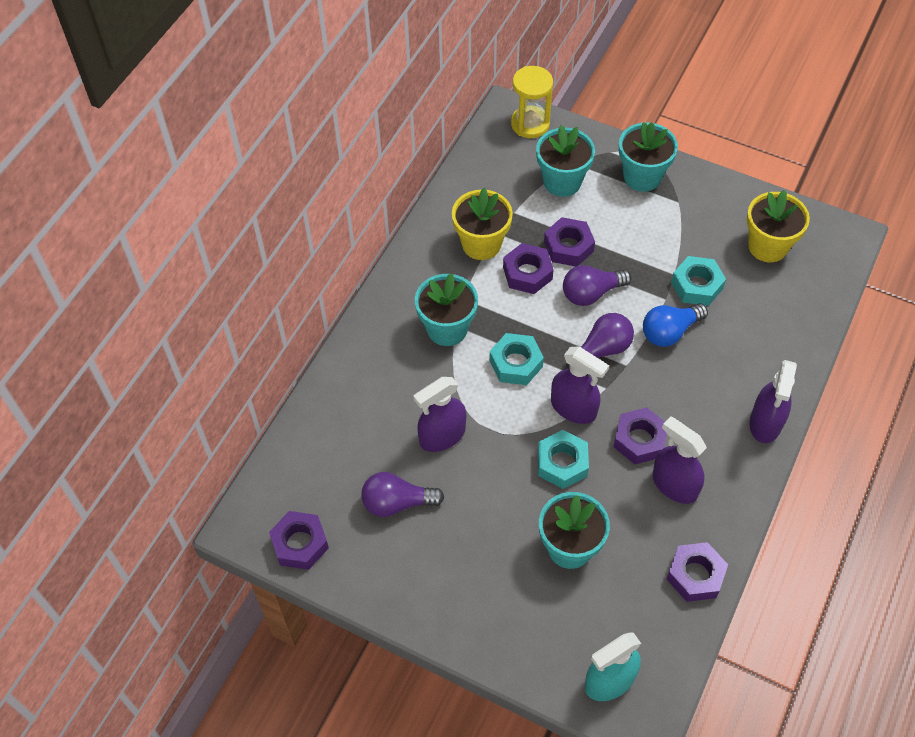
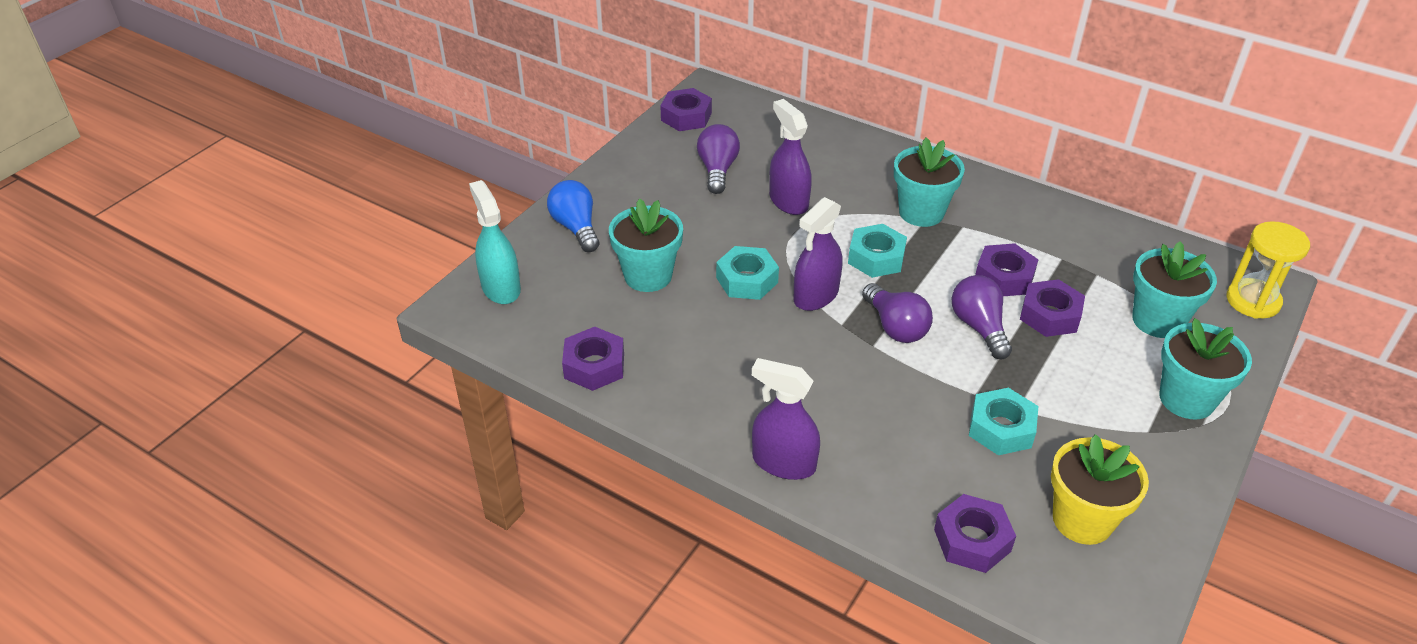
camera: 95 degrees right, 15 degrees down
(481, 244) = (1043, 245): yellow flower pot -> none
(639, 440) = (769, 343): purple nut -> purple nut (972, 540)
(669, 332) = (923, 391): blue light bulb -> blue light bulb (576, 227)
(674, 485) = (708, 364): purple spray bottle -> none

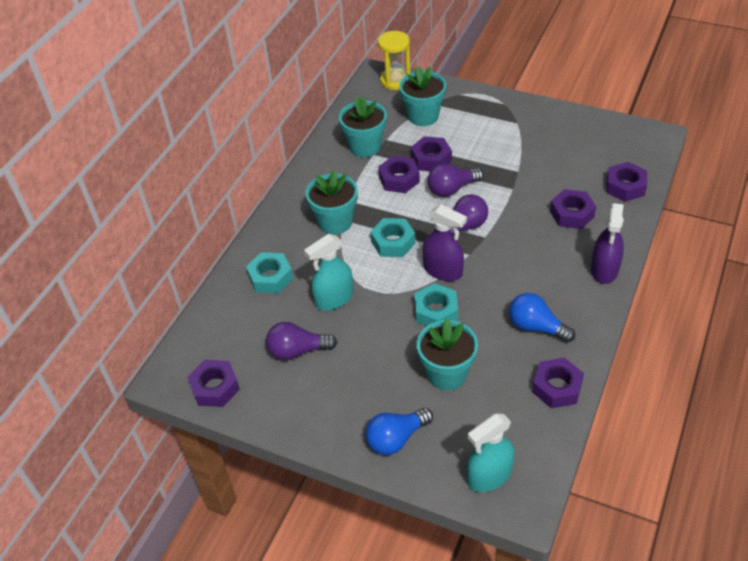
camera: 95 degrees left, 5 degrees up
(695, 366) = (536, 327): none -> blue light bulb
(788, 201) = (334, 298): purple spray bottle -> turquoise spray bottle
(910, 452) = (572, 214): none -> purple nut
(1001, 428) = (537, 177): turquoise nut -> turquoise nut (270, 277)
(1082, 520) = (592, 147): yellow flower pot -> none
(1186, 399) = (486, 108): turquoise flower pot -> turquoise flower pot (365, 147)

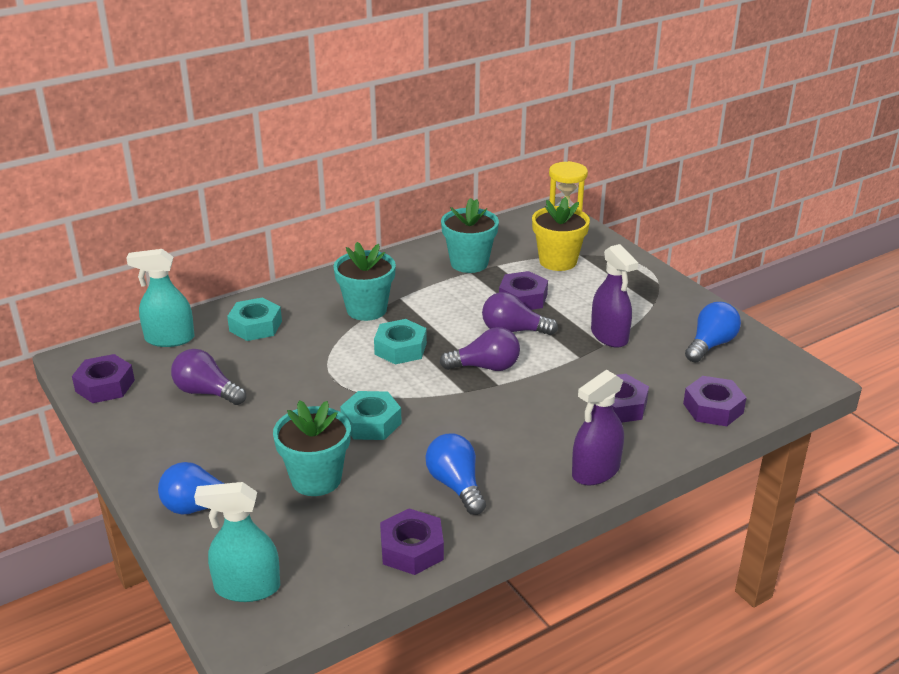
camera: 30 degrees right, 15 degrees down
(334, 298) = (290, 367): turquoise spray bottle -> turquoise spray bottle (169, 339)
(399, 179) = (470, 301): purple nut -> none
(423, 116) = (558, 261): turquoise flower pot -> yellow flower pot
(443, 270) = (420, 393): purple spray bottle -> purple spray bottle (609, 336)
(580, 138) = (710, 345): none -> blue light bulb

